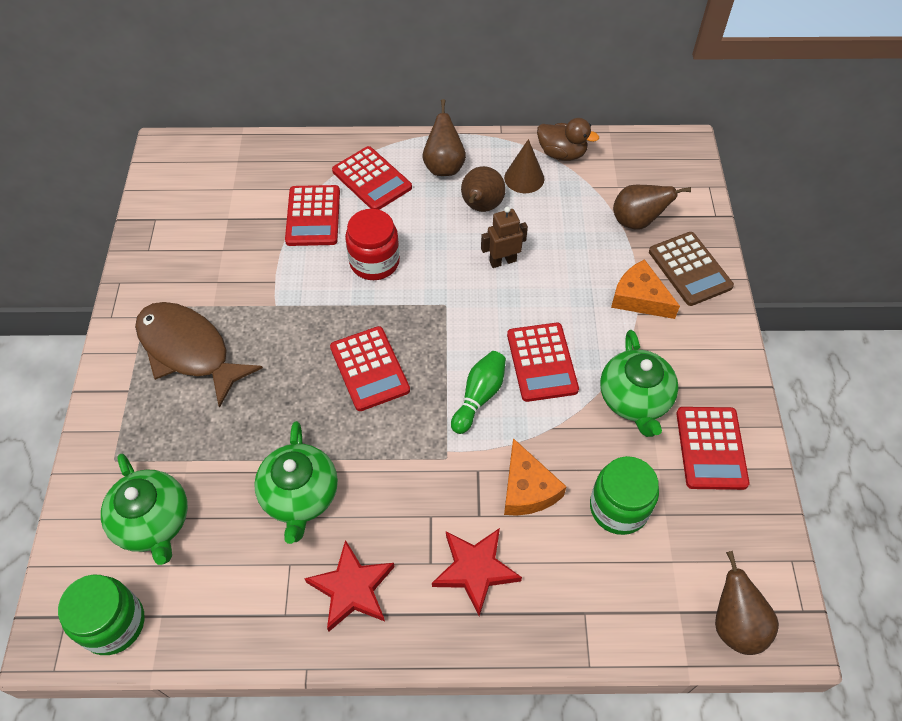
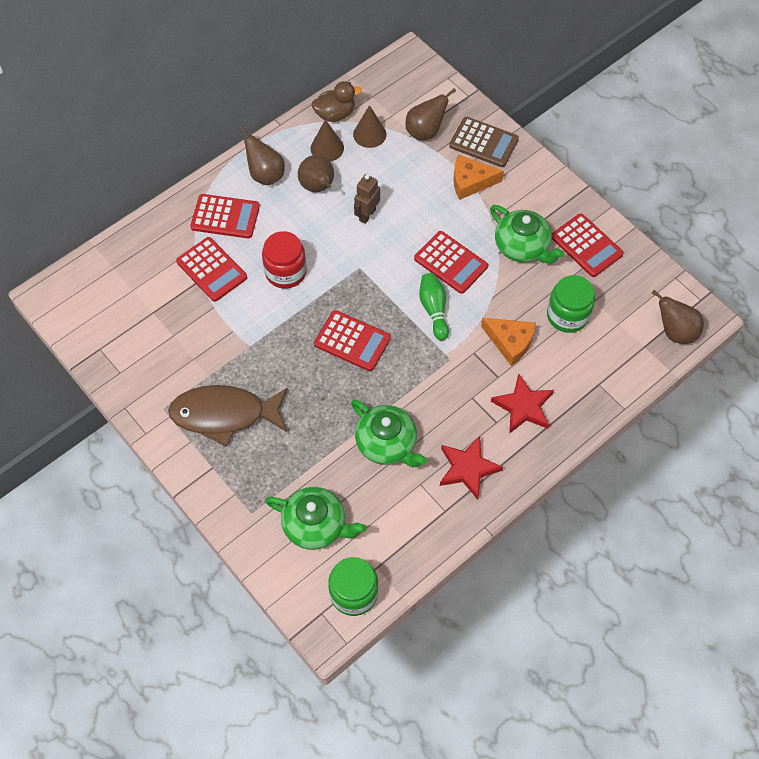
camera: 40 degrees left, 5 degrees up
(578, 190) = (369, 134): none -> brown cone

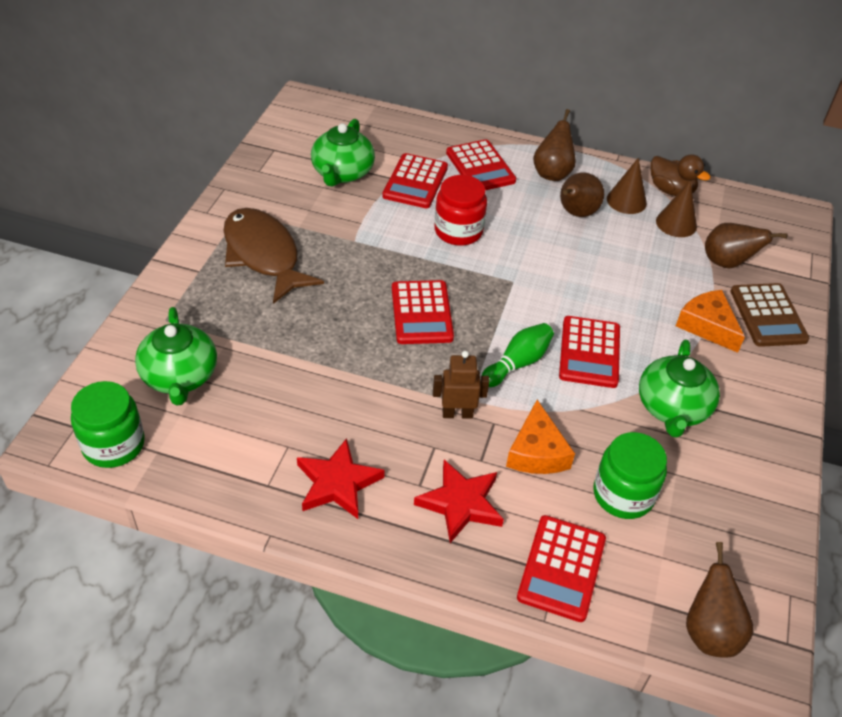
camera: 55 degrees right, 15 degrees down
(367, 215) = (581, 261): brown robot -> brown robot (457, 413)
(387, 444) = (319, 394): green teapot -> green teapot (342, 173)
(586, 246) = (737, 471): red calculator -> red calculator (561, 568)

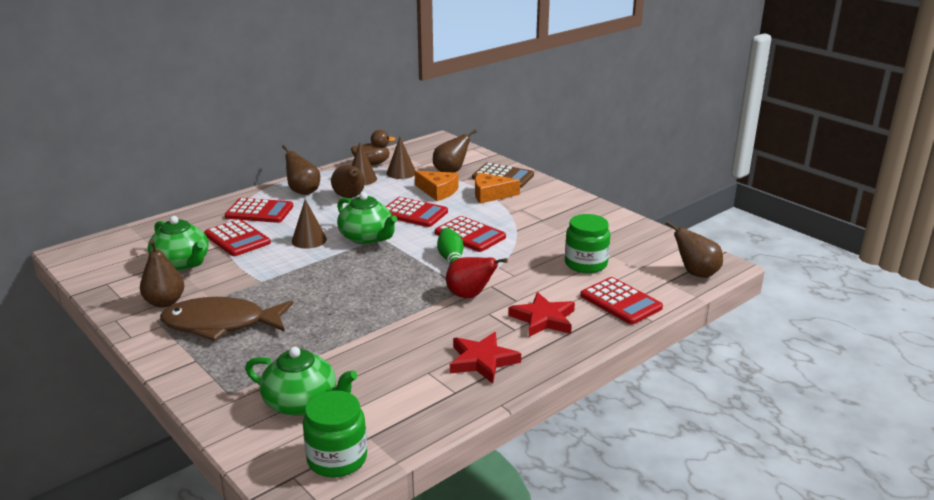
camera: 55 degrees left, 20 degrees down
(271, 201) = (165, 302): none -> brown pear
(421, 313) = (367, 279): red calculator -> red calculator (413, 213)
(457, 413) = (470, 295): brown robot -> red pear
(458, 231) = (309, 240): red jar -> brown cone
(537, 452) = (528, 279): orange cheese -> orange cheese (438, 191)
(672, 408) = (539, 227): green teapot -> green teapot (367, 237)

